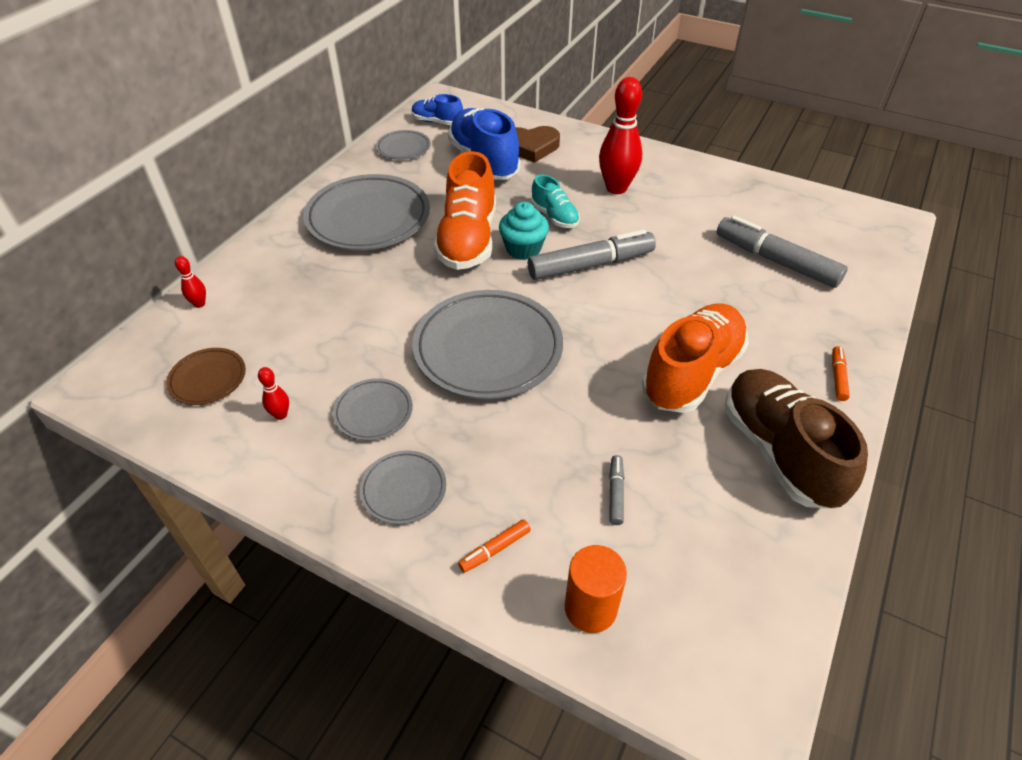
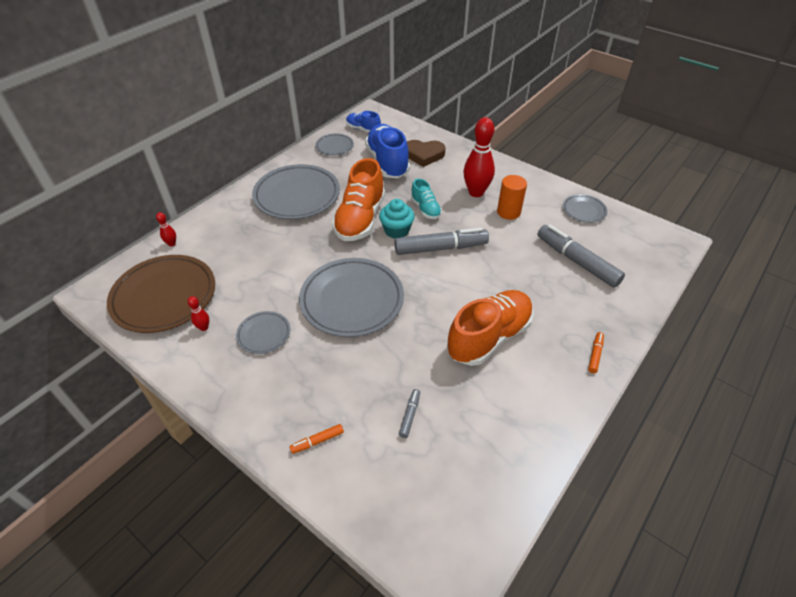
camera: 10 degrees right, 0 degrees up
(208, 379) = (164, 296): brown plate -> brown plate, size x2.04
(403, 489) = (269, 390): grey plate -> grey plate (584, 210)
(590, 608) = (369, 492): orange cylinder -> orange cylinder (508, 212)
(779, 451) = (534, 403): brown shoe -> none

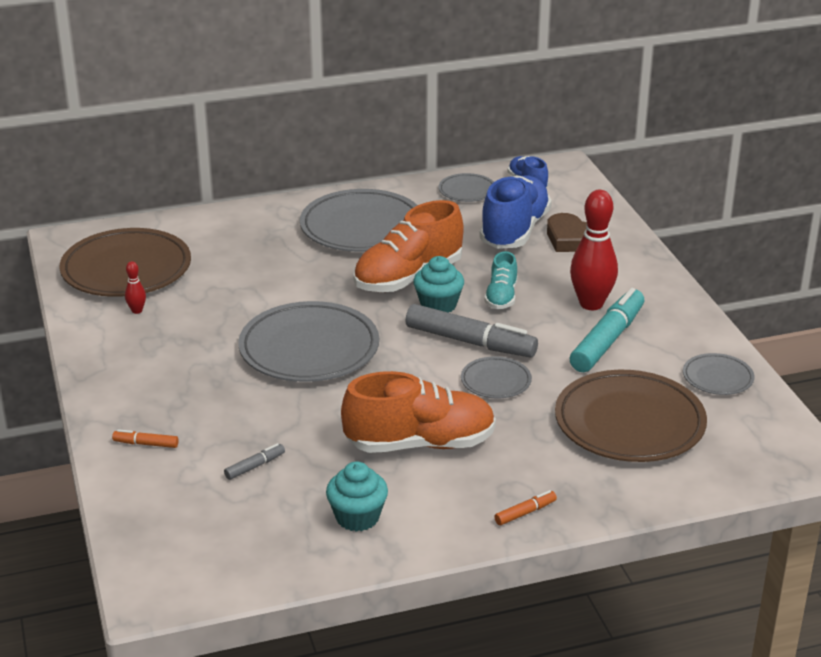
camera: 35 degrees right, 15 degrees down
(172, 244) = (179, 225): red bowling pin -> none
(264, 334) = (187, 340): grey plate -> grey plate (496, 381)
(508, 212) = (607, 340): orange cylinder -> turquoise marker
(512, 418) = (357, 517): none -> turquoise cupcake
(577, 261) = (629, 423): grey marker -> brown plate

